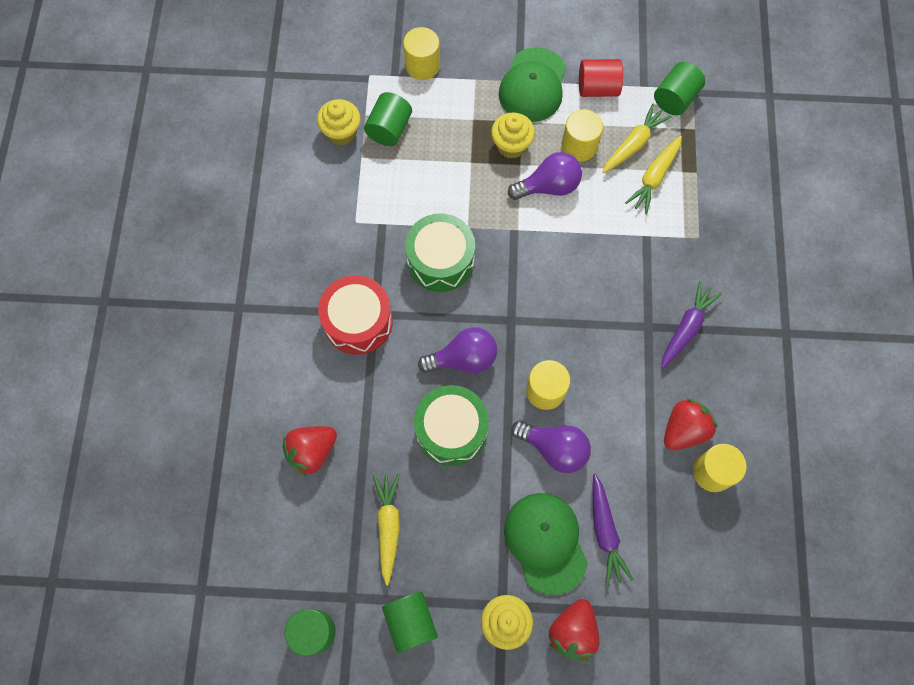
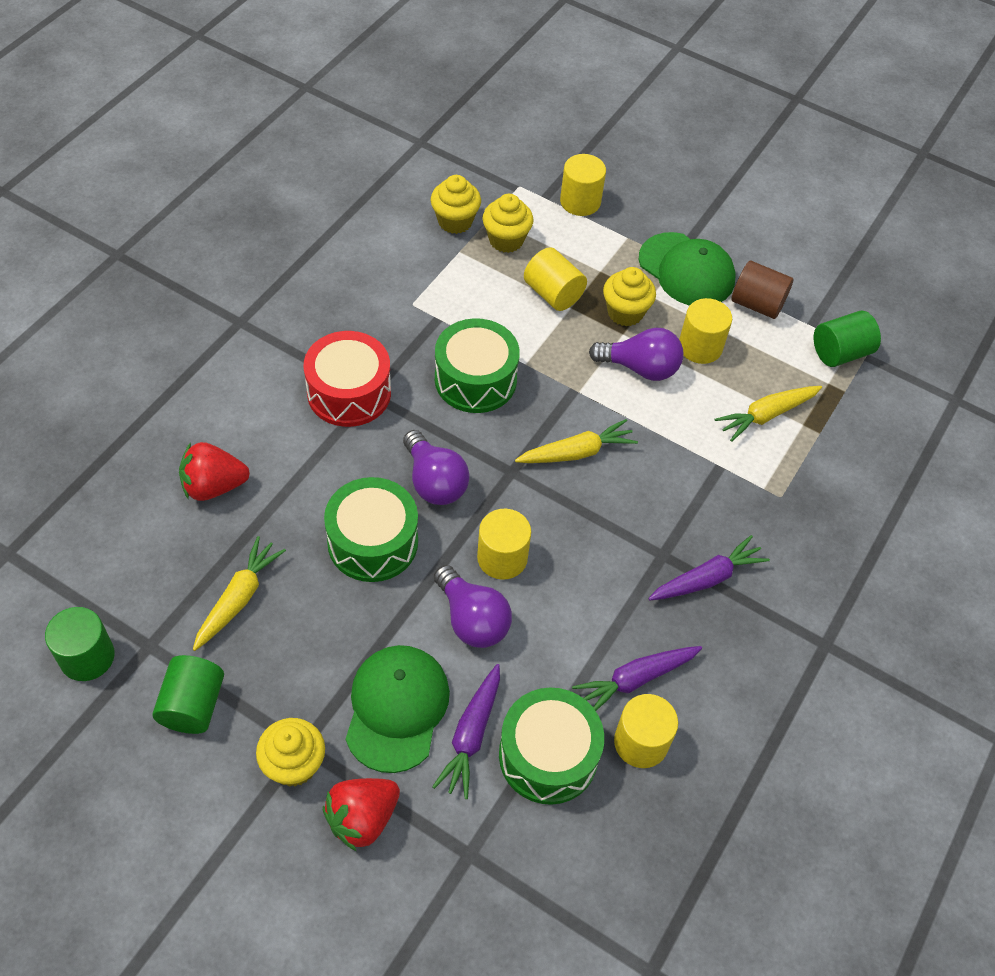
camera: 25 degrees right, 15 degrees down
(389, 129) = (506, 240): green cylinder -> yellow cupcake
(451, 157) = (553, 294): none -> yellow cylinder
(463, 359) = (434, 482): purple light bulb -> purple light bulb turned 45 degrees clockwise
(533, 85) = (686, 270): green cap -> green cap turned 90 degrees counterclockwise
(597, 88) = (757, 304): red cylinder -> brown cylinder
(633, 144) = (763, 373): yellow carrot -> yellow carrot (577, 452)
(661, 516) = (548, 755): none -> green drum
(684, 430) = (635, 680): red strawberry -> purple carrot

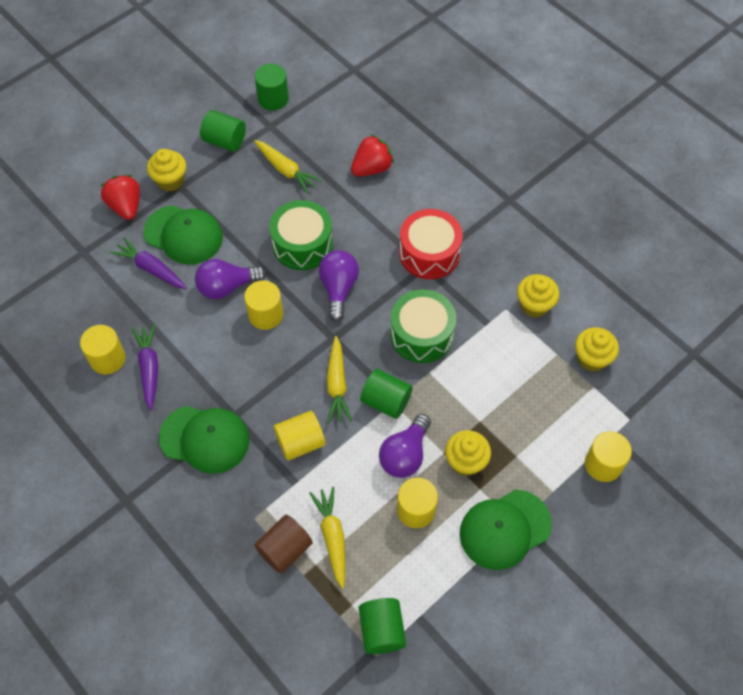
camera: 110 degrees right, 5 degrees up
(214, 486) = (372, 168): red strawberry -> red strawberry turned 45 degrees clockwise
(434, 482) = (338, 288): purple light bulb -> purple light bulb turned 105 degrees clockwise
(506, 240) = (564, 392): yellow cupcake -> yellow cupcake (534, 305)
(548, 755) = (121, 305): green drum -> none
(553, 294) = (497, 411): yellow cylinder -> yellow cylinder (300, 442)
(580, 398) = (386, 401): none -> green cylinder
(707, 578) = (205, 439): purple carrot -> green cap
(757, 304) = (453, 577): brown cylinder -> brown cylinder (285, 549)

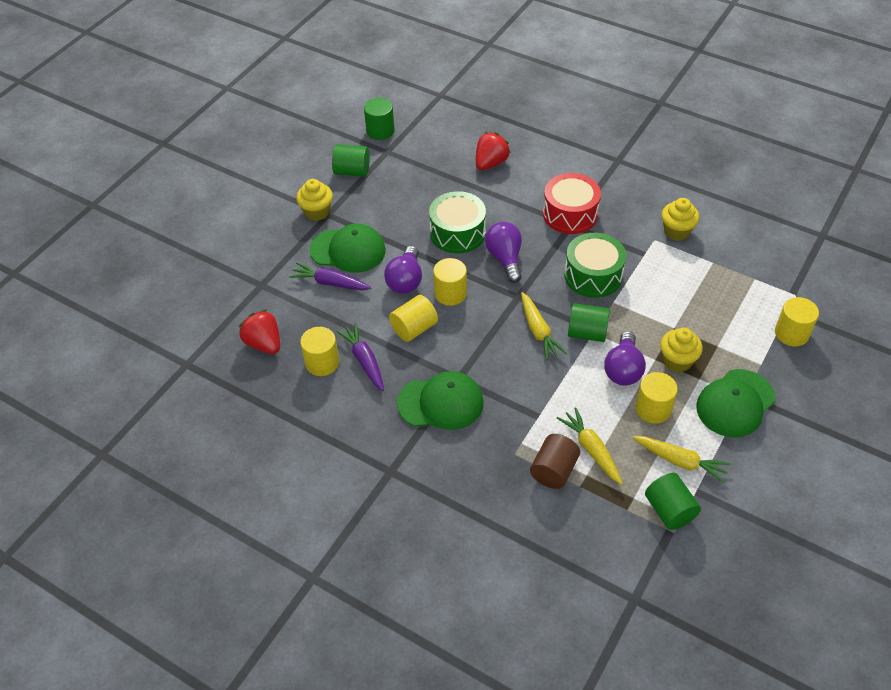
camera: 15 degrees left, 10 degrees down
(126, 206) = (285, 240): red strawberry -> red strawberry (264, 343)
(227, 287) = (405, 280): purple light bulb -> purple light bulb turned 45 degrees counterclockwise
(286, 170) = (416, 181): yellow carrot -> yellow carrot (680, 461)
(300, 442) = (528, 383): yellow cylinder -> yellow cylinder (414, 328)
(591, 358) = (743, 258): yellow cupcake -> none

